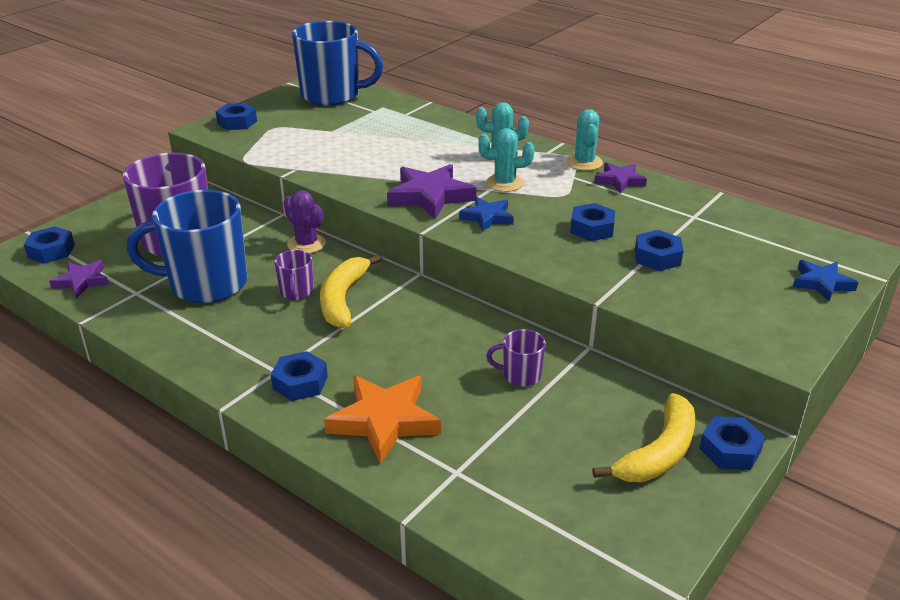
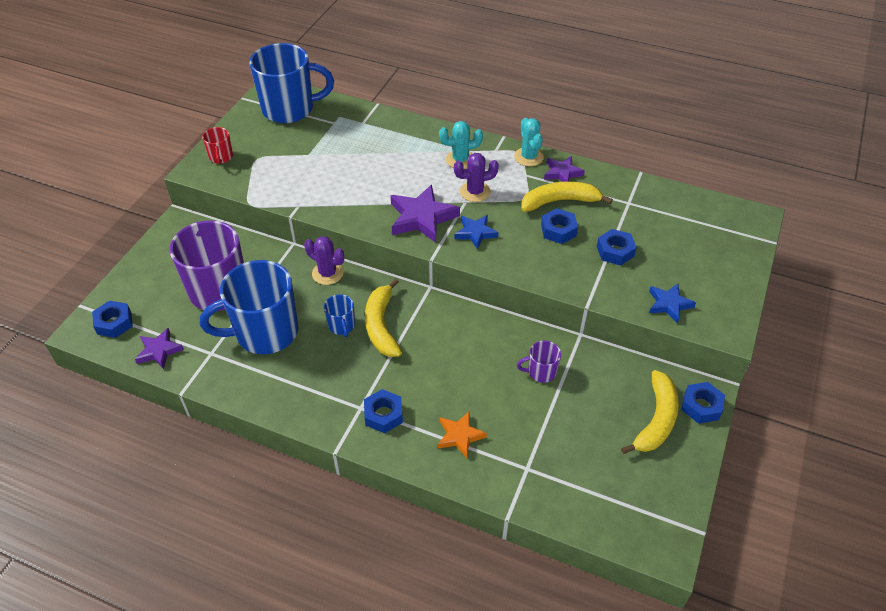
camera: 15 degrees left, 15 degrees up
(237, 122) = (221, 157): blue nut -> red mug
(296, 292) = (342, 326): purple mug -> blue mug
(384, 421) = (460, 436): orange star -> orange star, size x0.60
(504, 183) = (475, 192): turquoise cactus -> purple cactus
(605, 204) = (560, 201): none -> yellow banana
(822, 283) = (735, 255): blue star -> blue star (669, 304)

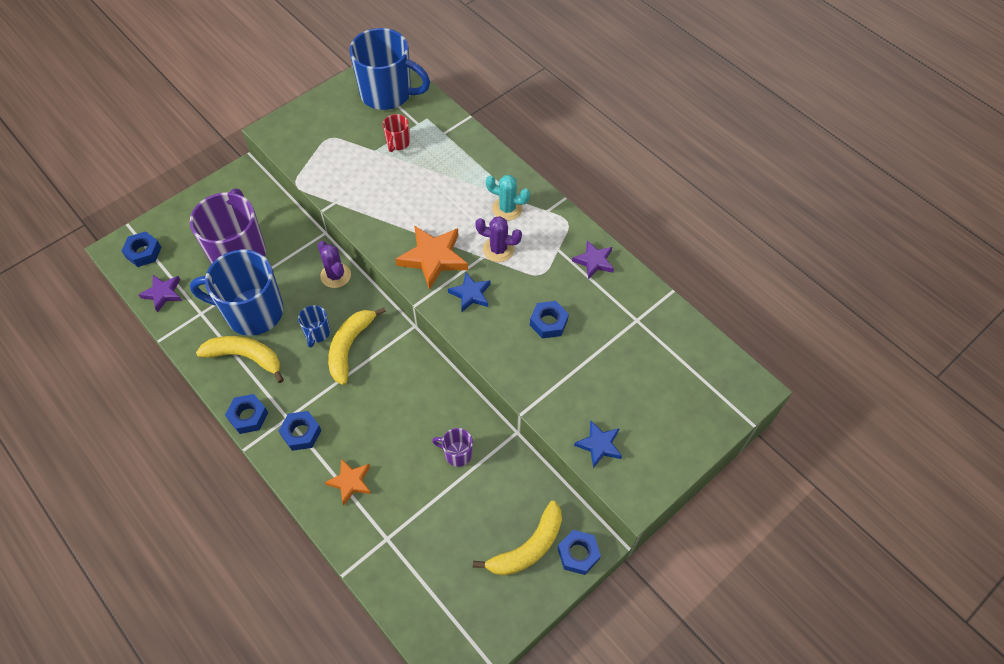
camera: 25 degrees right, 10 degrees up
(221, 157) = (299, 125): red mug -> red mug (397, 143)
(422, 218) = (433, 258): purple star -> orange star
(528, 157) = (573, 230): turquoise cactus -> none
(560, 201) = (571, 292): yellow banana -> yellow banana (246, 357)
(615, 251) = (587, 367): blue nut -> blue nut (248, 416)

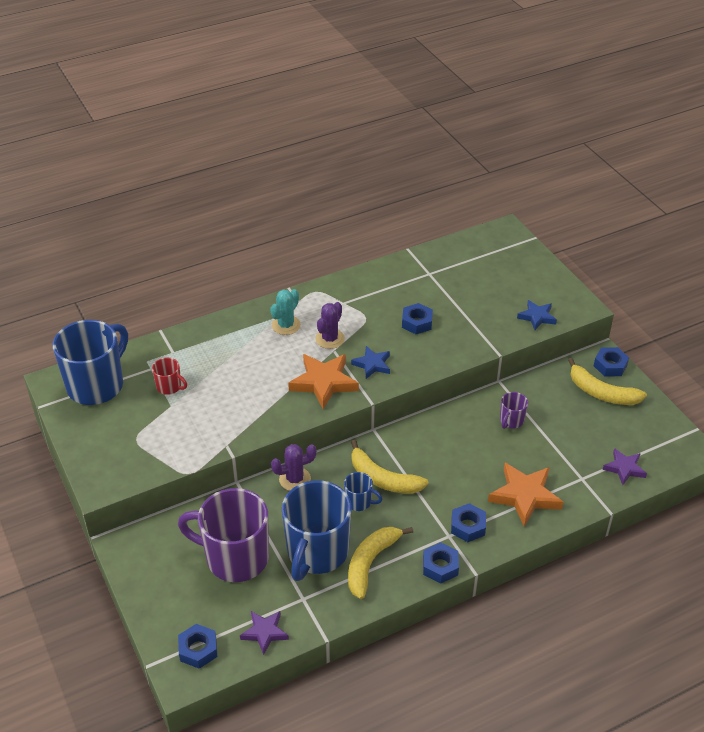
camera: 75 degrees left, 15 degrees down
(350, 482) = (525, 496): orange star -> orange star, size x1.68
(528, 547) = (601, 392): yellow banana -> yellow banana turned 150 degrees clockwise
(594, 261) = (363, 284): purple star -> purple star (624, 468)

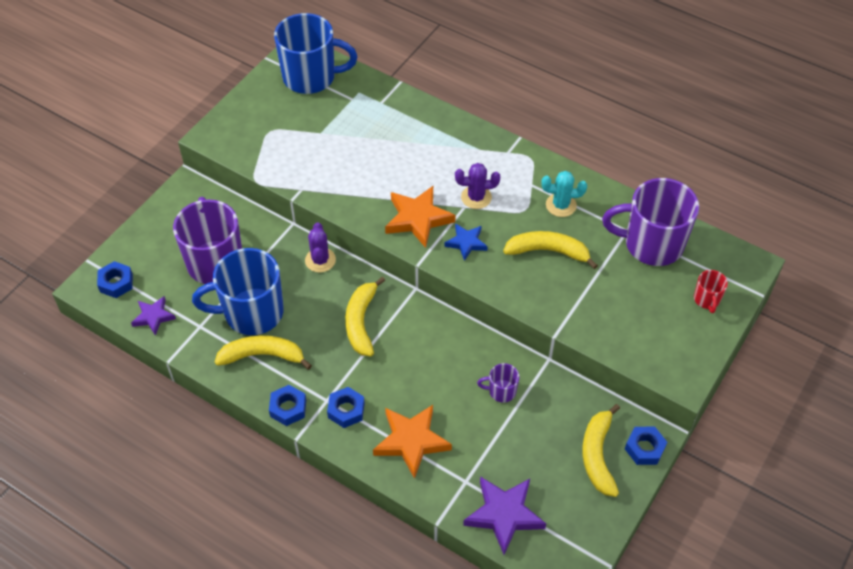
camera: 60 degrees right, 10 degrees up
(169, 387) = (340, 121): red mug -> red mug (707, 299)
(286, 325) = (470, 159): turquoise cactus -> turquoise cactus (561, 205)
(295, 479) = (320, 260): purple cactus -> purple cactus turned 45 degrees clockwise
(359, 502) = (324, 317): blue mug -> none
(417, 322) = (548, 251): blue nut -> yellow banana
(451, 267) = (651, 244): none -> purple mug
(537, 317) = (634, 345): blue star -> none
(624, 468) = (504, 515): purple star -> purple star, size x1.68

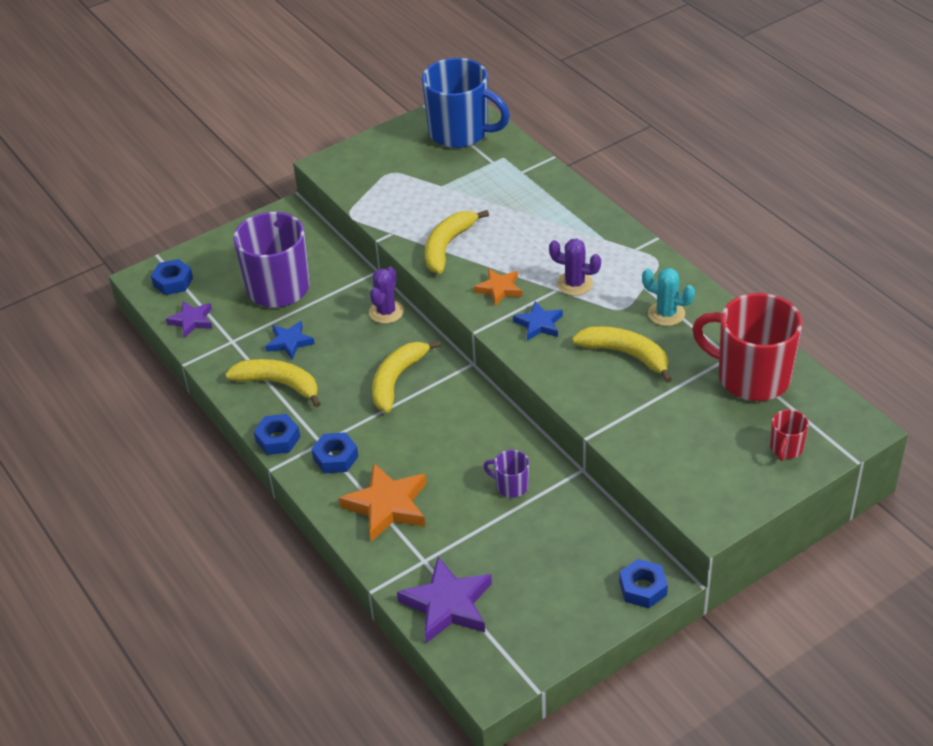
camera: 25 degrees right, 10 degrees down
(251, 313) = (289, 342): blue mug -> blue star
(418, 219) = (499, 289): orange star -> orange star, size x0.60
(597, 455) = (585, 579): yellow banana -> yellow banana (447, 246)
(651, 244) = (751, 377): purple mug -> red mug

